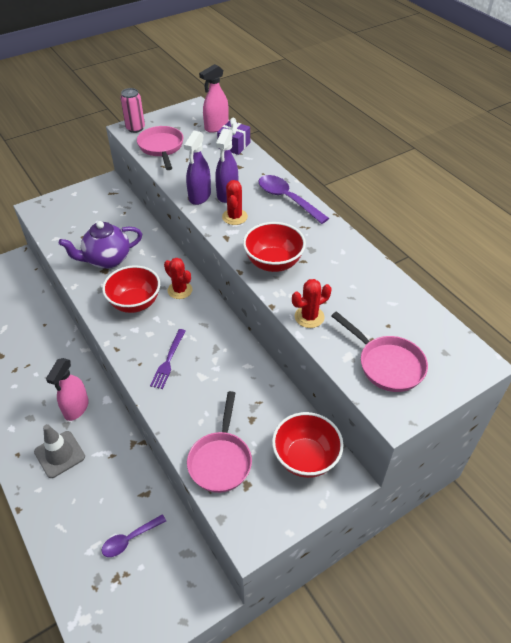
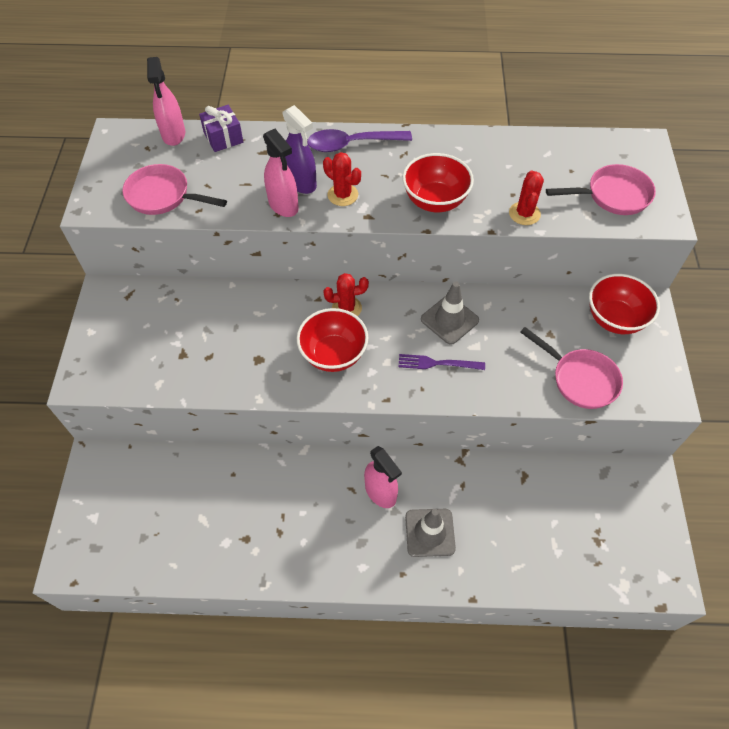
camera: 55 degrees left, 10 degrees up
(107, 260) = (243, 350): purple teapot -> none
(129, 539) = (565, 512): purple spoon -> none
(135, 128) = (97, 201): pink can -> none
(168, 361) = (436, 363): purple fork -> purple fork turned 135 degrees clockwise
(199, 196) = (283, 205): purple spray bottle -> pink spray bottle
(215, 350) = (449, 320): none -> grey traffic cone

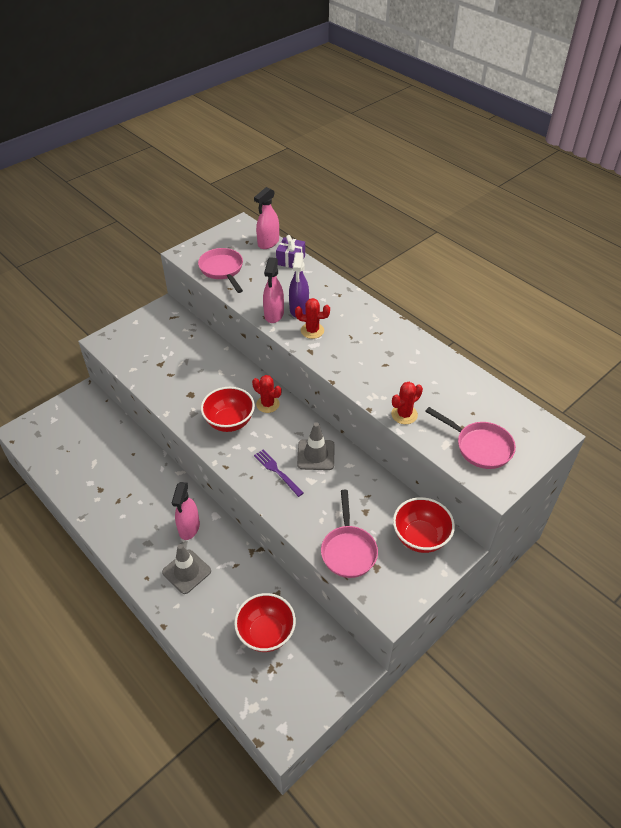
camera: 45 degrees right, 10 degrees down
(343, 195) = (312, 331): red cactus -> red cactus turned 75 degrees counterclockwise
(351, 144) = (355, 308): purple spoon -> none
(435, 201) = (359, 370): red bowl -> red bowl (266, 633)

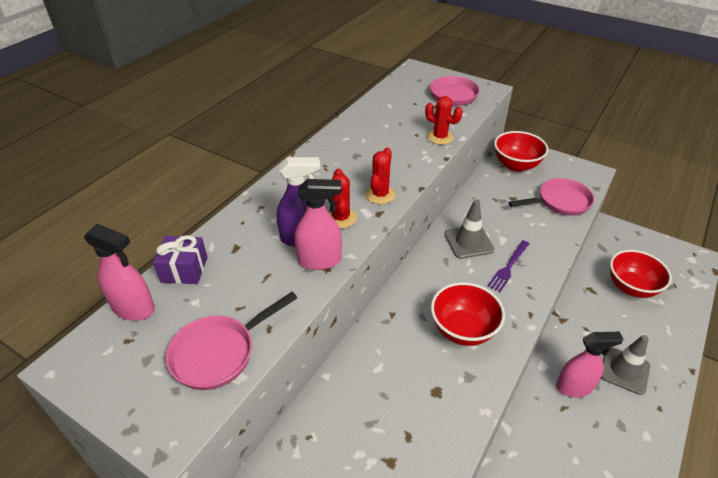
camera: 105 degrees left, 5 degrees down
(267, 404) = (416, 299): red cactus -> red cactus (380, 195)

